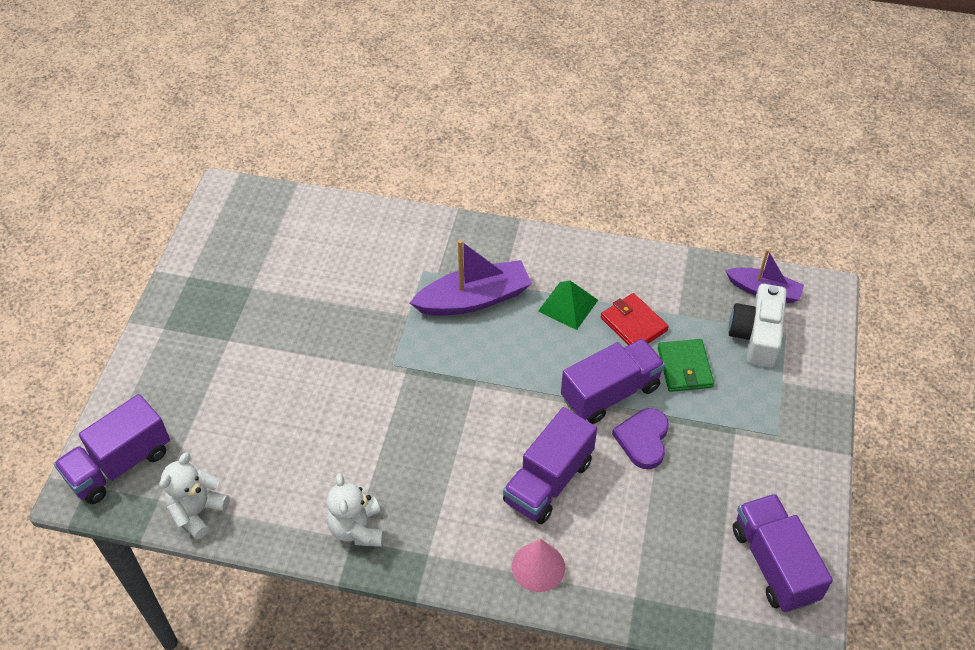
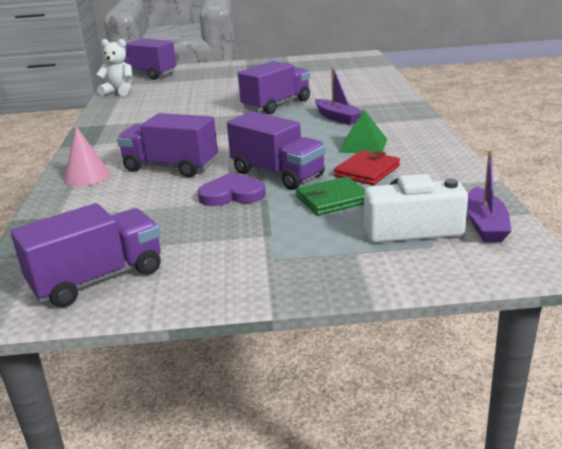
camera: 75 degrees right, 25 degrees down
(357, 529) = (113, 124): white teddy bear -> none
(391, 341) = (276, 105): none -> purple truck
(474, 299) = (338, 118): purple boat -> purple boat, size x0.64

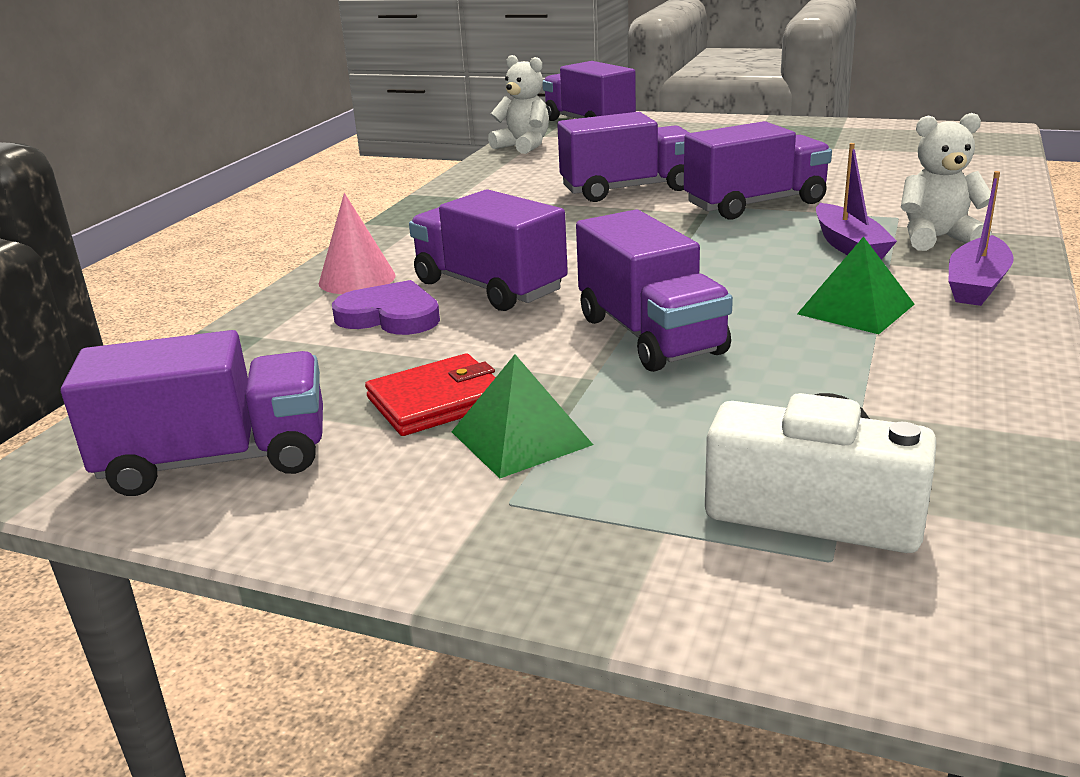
camera: 25 degrees right, 0 degrees up
(202, 107) = (627, 189): none -> purple truck
(232, 194) = (542, 357): purple heart -> purple heart (390, 316)
(255, 231) = (521, 438): none -> green pyramid
(333, 200) = (709, 408): green wallet -> none
(367, 171) = (821, 363): red wallet -> red wallet (437, 401)
(374, 108) = (937, 238): none -> white teddy bear
(485, 225) = (987, 542): purple boat -> purple boat (977, 285)

